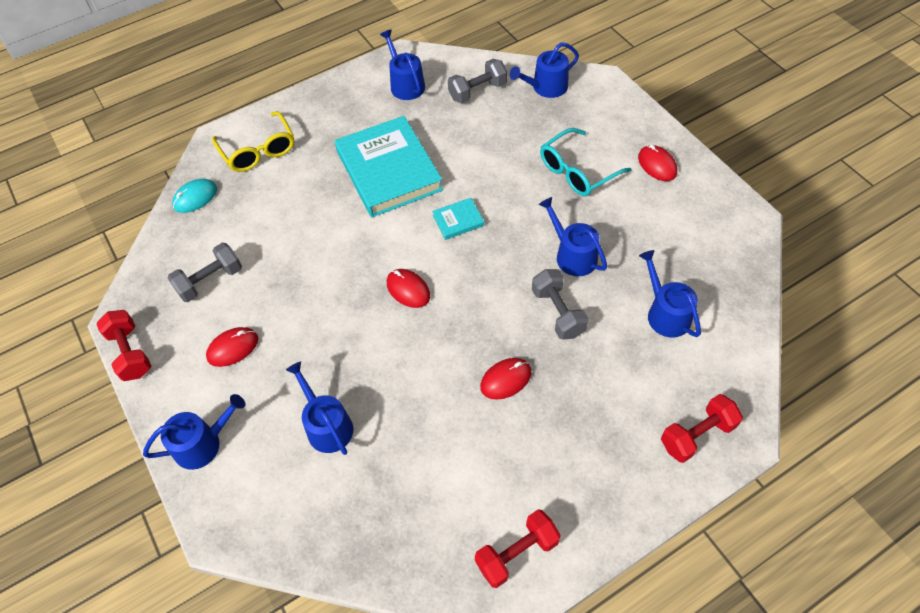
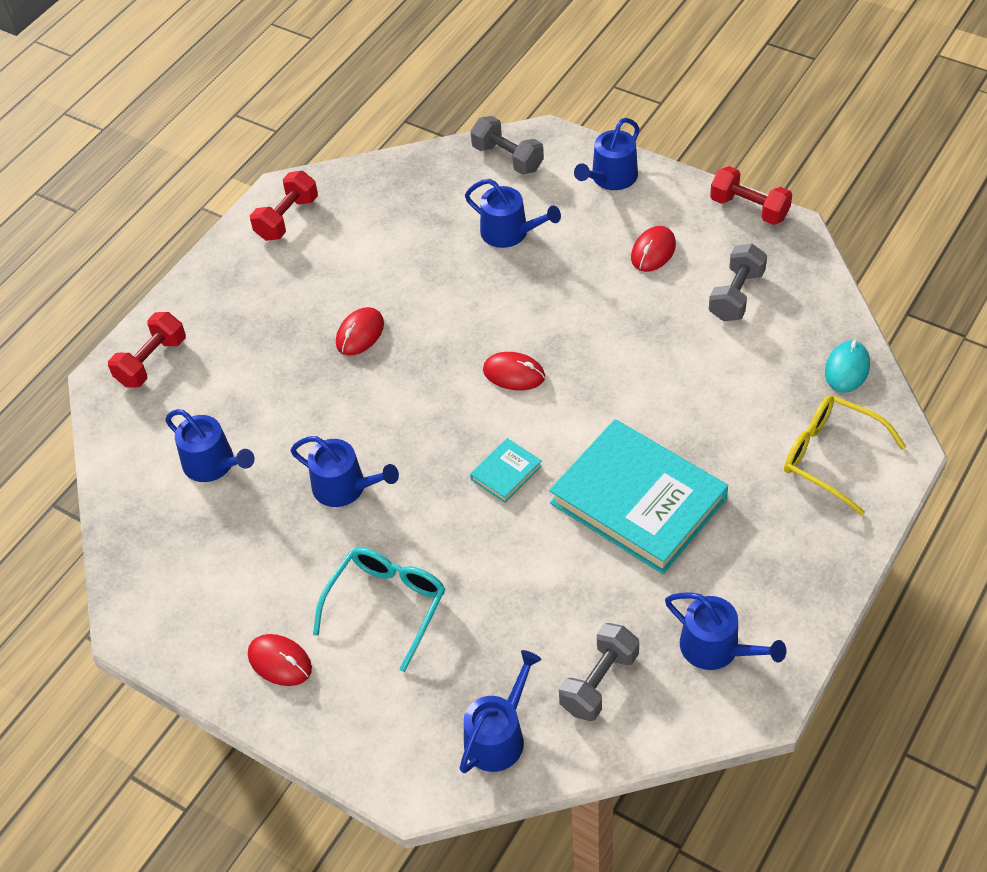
camera: 155 degrees right, 5 degrees down
(558, 312) = (335, 417): grey dumbbell -> grey dumbbell (507, 158)

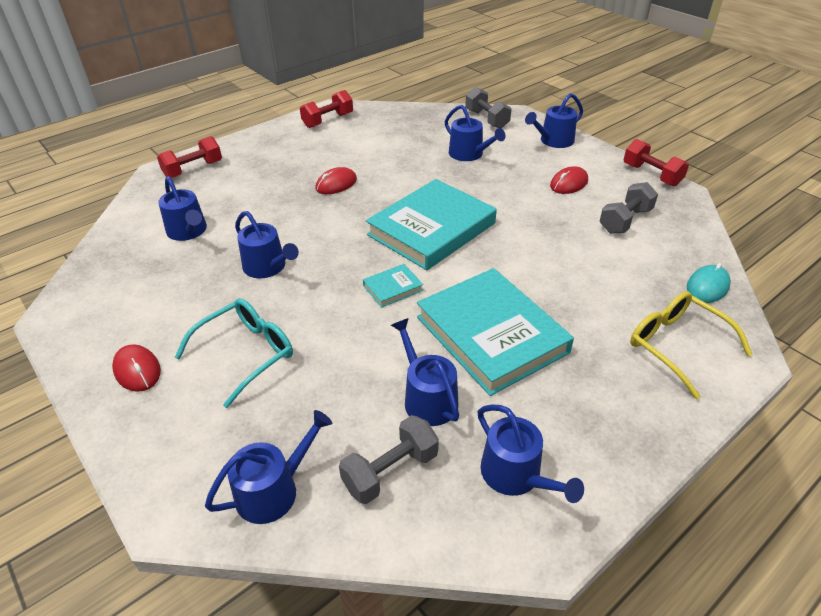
camera: 15 degrees right, 10 degrees down
(514, 374) = (431, 229): red mouse -> turquoise book
(602, 596) = (427, 398): none -> blue watering can

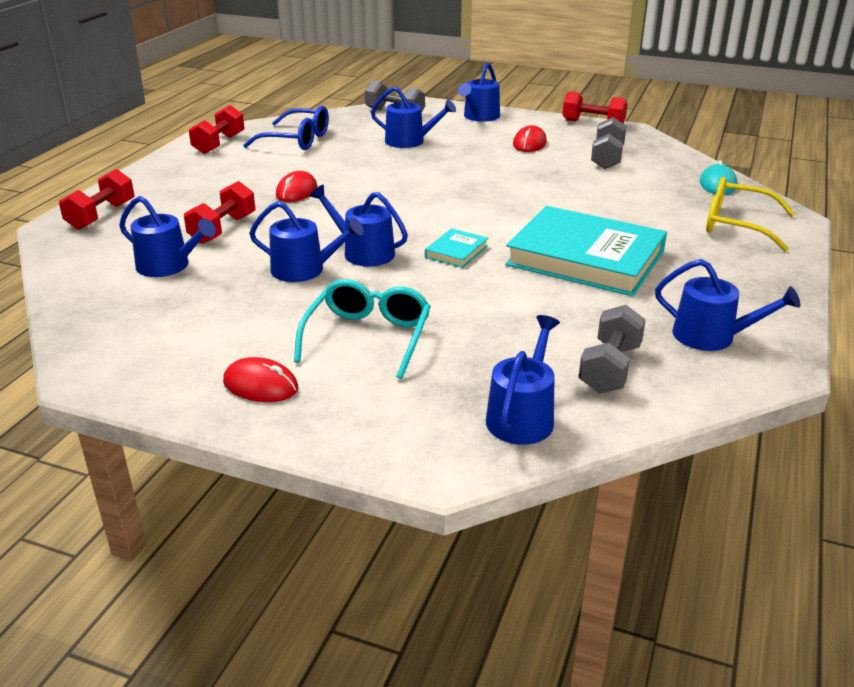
camera: 30 degrees left, 10 degrees down
(253, 207) = (223, 229): none -> red dumbbell
(385, 130) = (297, 140): none -> blue glasses
(427, 398) = (582, 314): blue watering can -> blue watering can (363, 252)
(431, 229) = (441, 202): turquoise book -> none

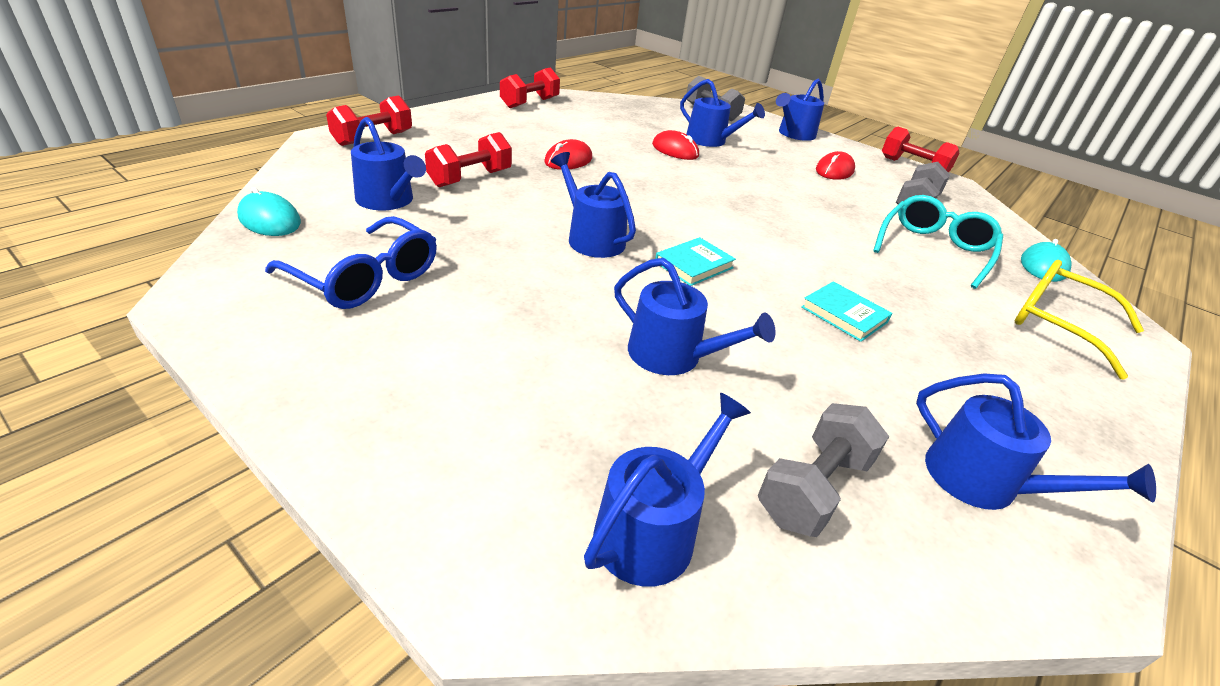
camera: 15 degrees right, 5 degrees up
(81, 307) = (270, 220): none -> turquoise mouse
(260, 385) = (363, 367): red mouse -> red mouse (675, 150)
(297, 140) = (603, 115): blue glasses -> blue glasses (366, 278)
(304, 270) = (517, 241): blue watering can -> blue watering can (673, 355)
(368, 337) = (529, 341): turquoise glasses -> turquoise glasses (934, 249)
(585, 258) = (844, 315): turquoise book -> turquoise book, size x0.42

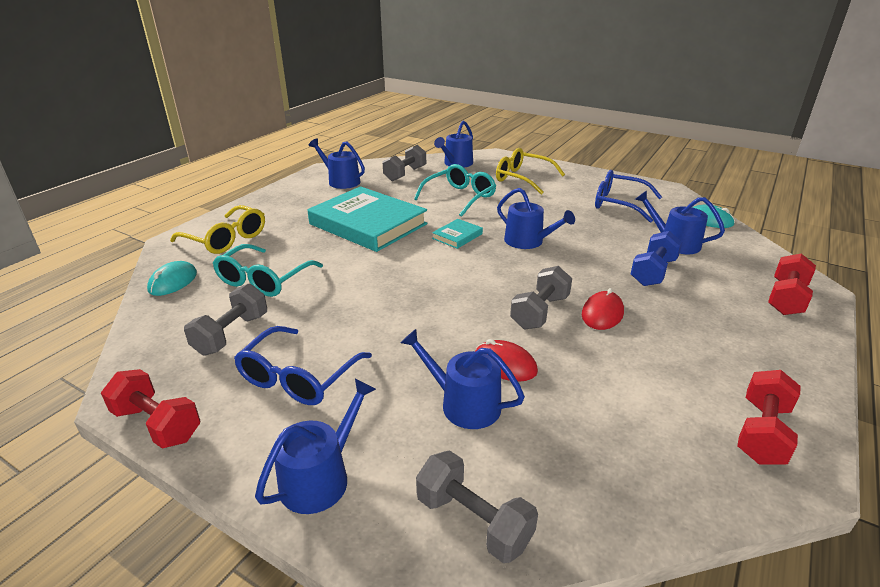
camera: 175 degrees right, 5 degrees down
(470, 178) = (653, 272): red dumbbell -> blue dumbbell
(493, 400) = (522, 178): none -> yellow glasses
(627, 171) = (539, 312): none -> grey dumbbell
(673, 355) = (460, 197): blue watering can -> turquoise glasses
(834, 171) = (298, 377): red mouse -> blue glasses
(844, 315) = (368, 224): turquoise book -> turquoise book, size x2.38

